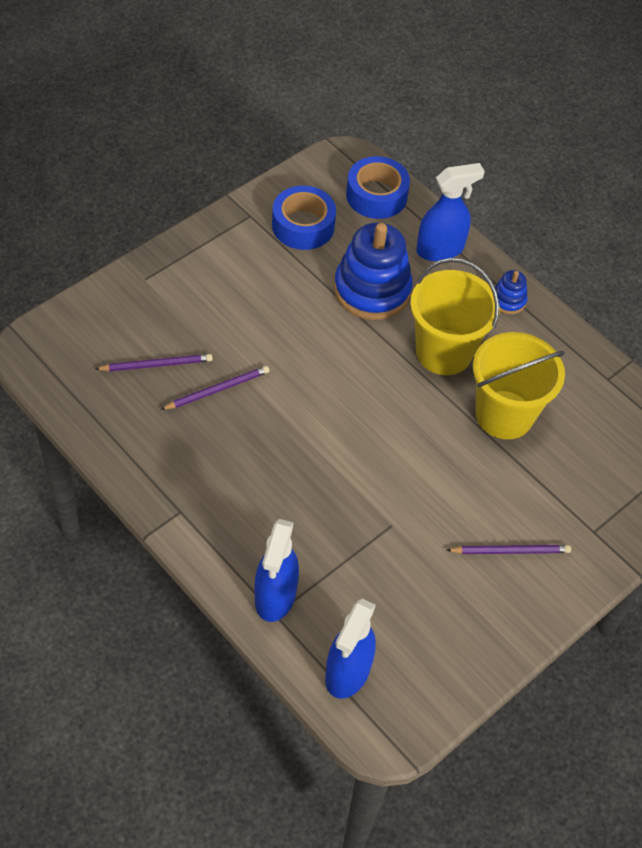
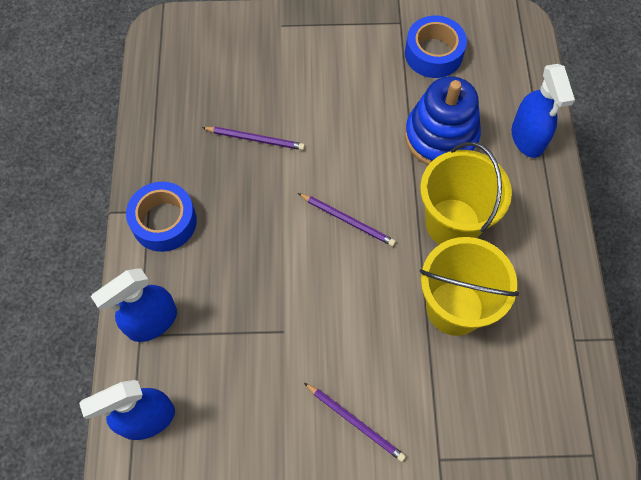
camera: 45 degrees right, 10 degrees up
(156, 365) = (231, 93): purple pencil -> purple pencil (347, 220)
(376, 195) = (514, 64): blue tape -> blue tape (164, 222)
(440, 249) = (527, 138): blue spray bottle -> blue spray bottle turned 60 degrees clockwise
(508, 300) = (547, 216): blue stacking toy -> none

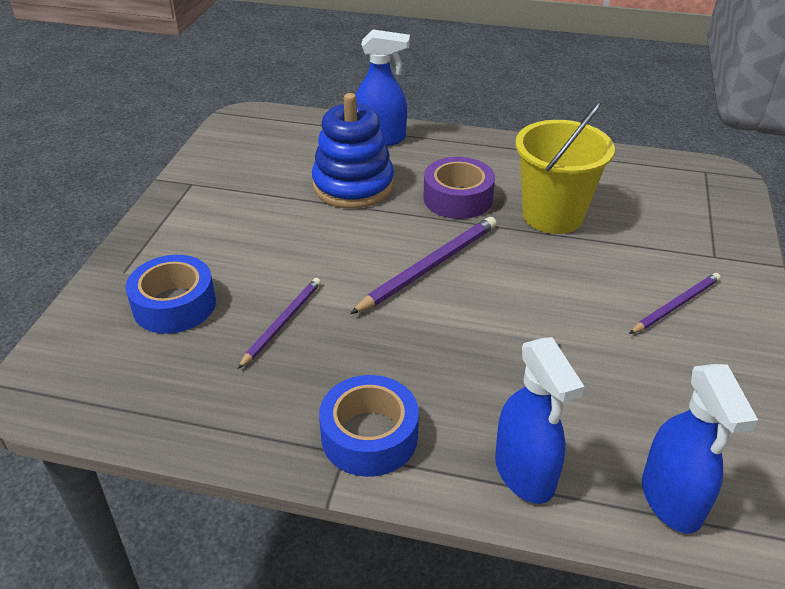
camera: 75 degrees left, 25 degrees down
(347, 220) = (429, 267): purple pencil -> purple pencil, size x1.54
(433, 54) = (248, 170): blue tape -> blue tape (174, 305)
(452, 223) = (458, 198): yellow bucket -> purple tape

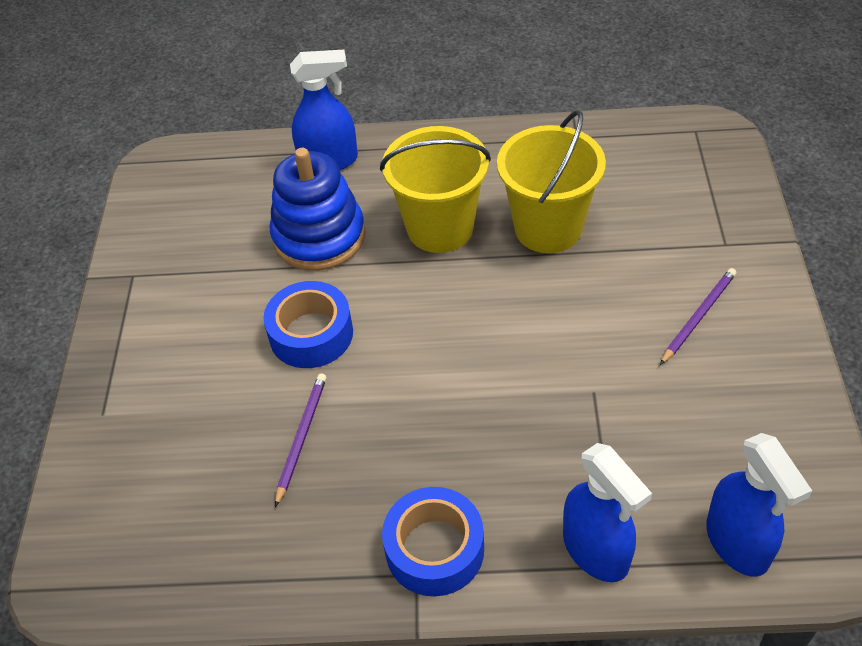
camera: 10 degrees left, 10 degrees up
(174, 305) = (176, 443): blue tape -> blue tape (311, 334)
(429, 267) = (435, 328): purple pencil -> none
(458, 198) = (440, 228): purple tape -> yellow bucket

